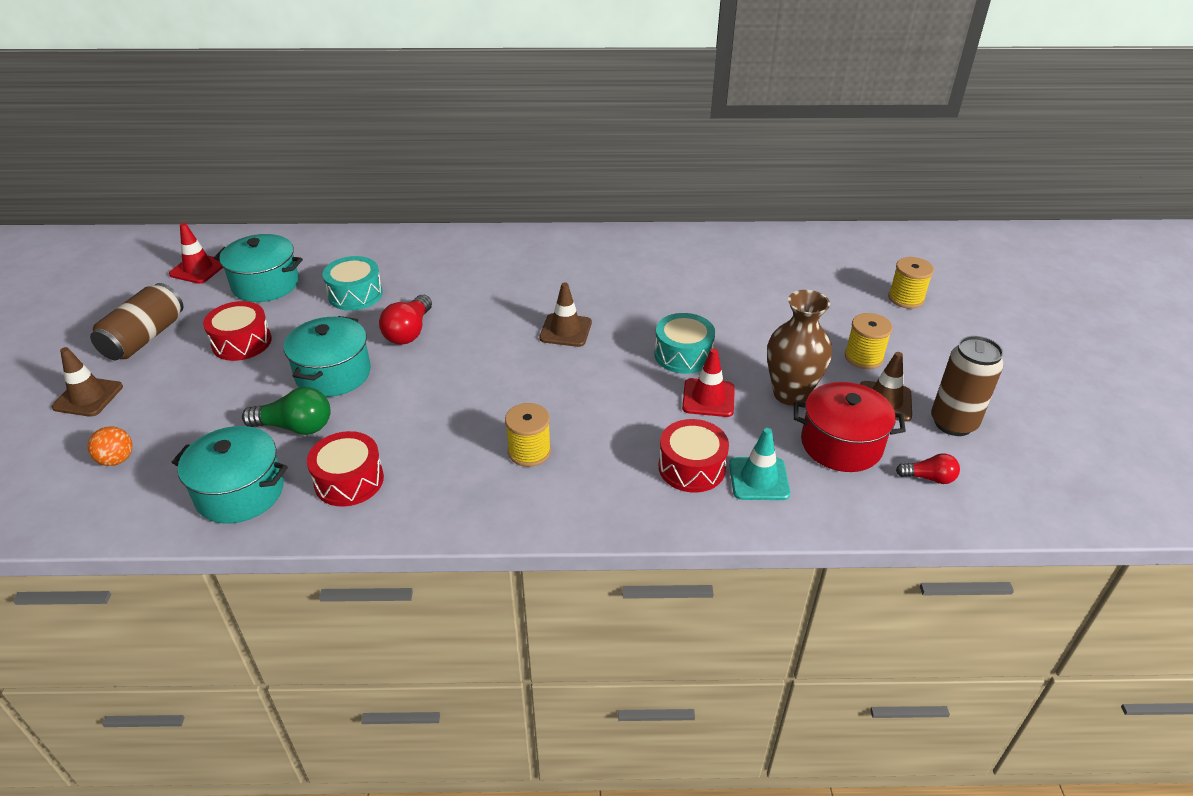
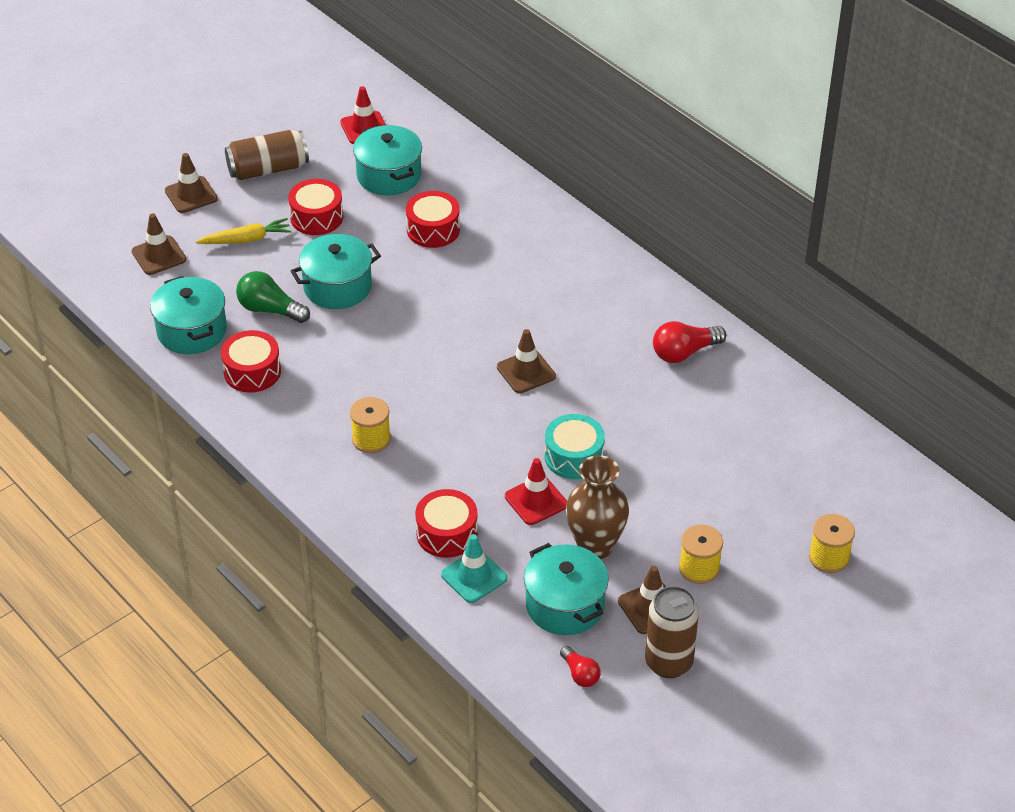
camera: 50 degrees right, 5 degrees up
(117, 460) = (159, 255): orange ball -> brown traffic cone
(196, 394) = (246, 239): none -> yellow carrot
(295, 427) = (270, 310): green light bulb -> green light bulb turned 150 degrees clockwise
(355, 294) = (433, 229): turquoise drum -> red drum
(409, 332) = (424, 290): red light bulb -> red light bulb (684, 352)
(841, 444) = (565, 605): red pot -> turquoise pot

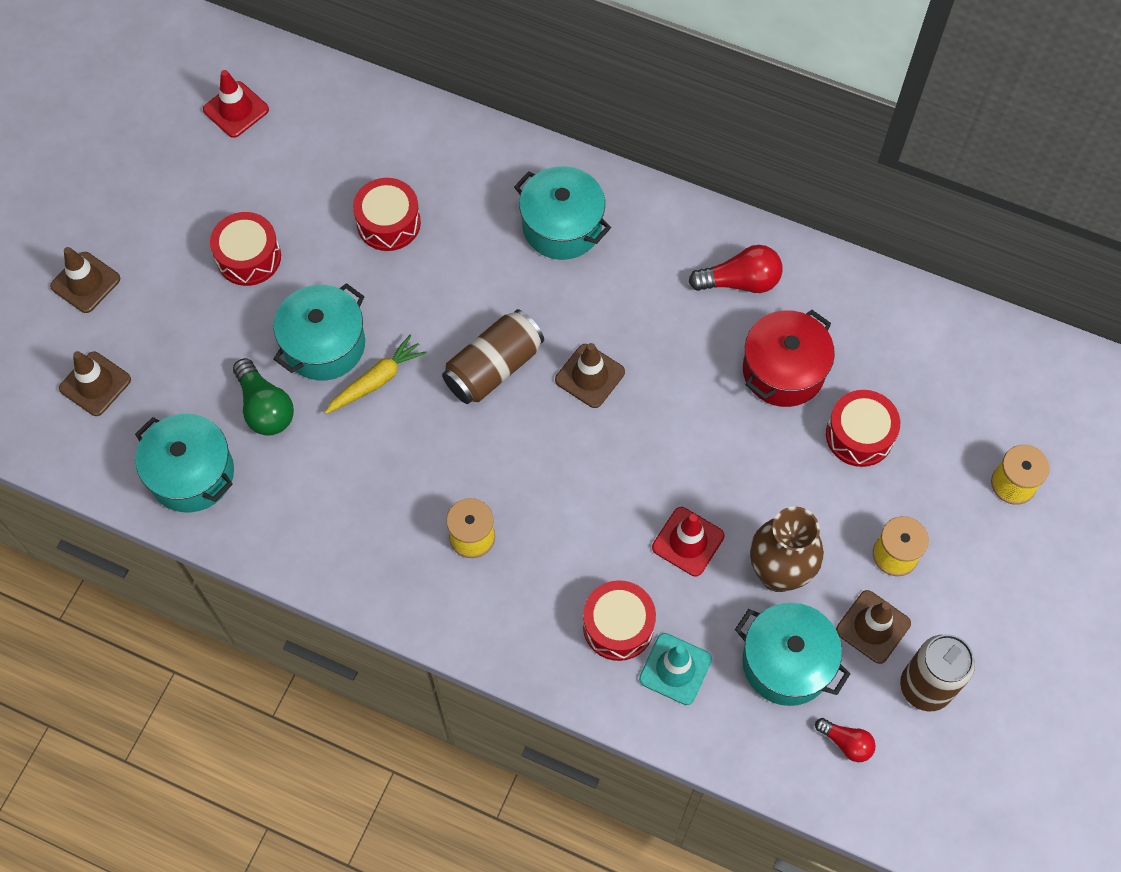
camera: 25 degrees left, 20 degrees up
(246, 239) = (185, 320): yellow carrot -> yellow carrot (376, 380)
(252, 371) = (291, 501): red drum -> red drum (859, 435)
(268, 169) = (156, 211): brown can -> brown can (494, 368)
(270, 310) = (265, 408): green light bulb -> green light bulb turned 120 degrees counterclockwise
(389, 175) = (299, 166): turquoise pot -> turquoise pot (562, 226)
(574, 457) = (697, 467): turquoise drum -> none
(683, 420) = (783, 371): none -> red pot
(684, 352) = (740, 281): red light bulb -> red light bulb turned 135 degrees counterclockwise

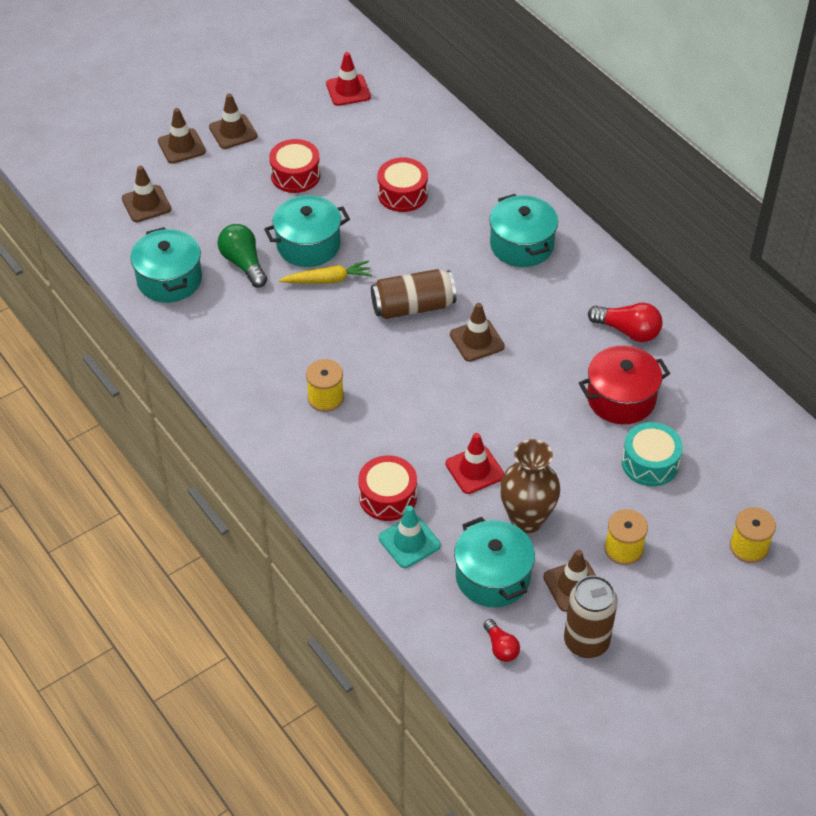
camera: 30 degrees right, 15 degrees down
(135, 232) = (233, 132): none -> brown traffic cone
(265, 408) = (243, 263): green light bulb -> green light bulb turned 150 degrees clockwise
(859, 435) = (650, 463): red drum -> turquoise drum

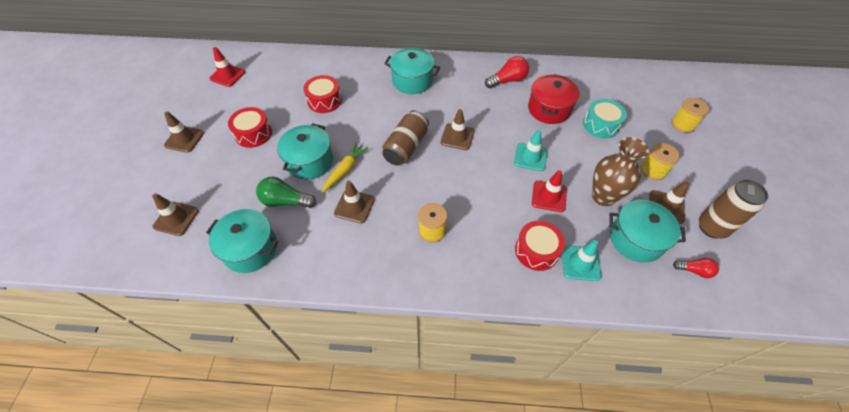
camera: 50 degrees left, 5 degrees up
(181, 146) = (159, 170): brown traffic cone -> brown traffic cone (354, 206)
(517, 423) = (530, 157): none -> turquoise traffic cone

